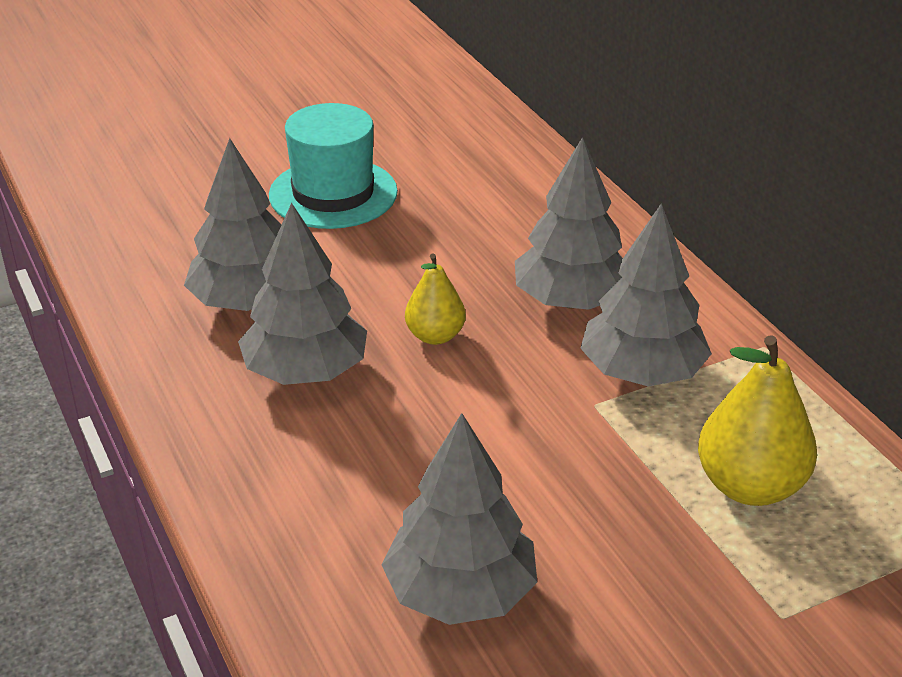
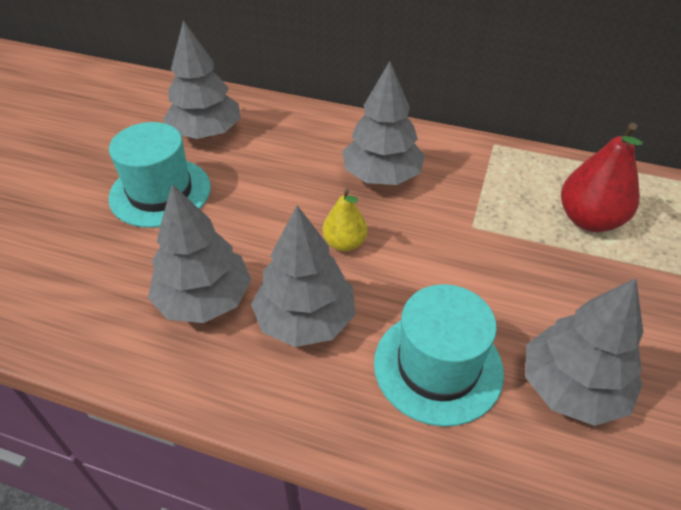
camera: 45 degrees left, 10 degrees up
(362, 485) = (438, 366): none -> turquoise hat
(642, 372) = (467, 193): grey tree -> grey tree (206, 132)
(750, 486) = (589, 220): yellow pear -> red pear

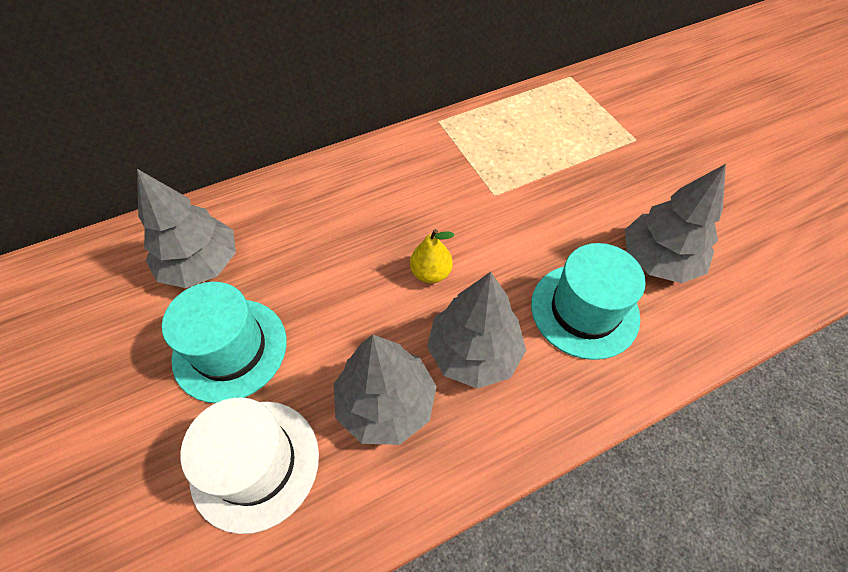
camera: 45 degrees left, 10 degrees up
(91, 266) = (255, 463): none -> white hat
(381, 176) = (393, 200): grey tree -> none
(589, 220) = (552, 139): red pear -> none

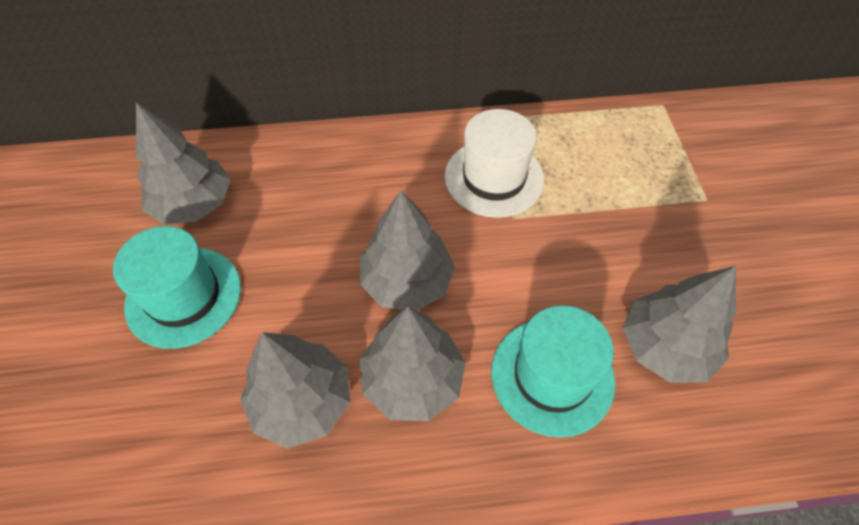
camera: 20 degrees right, 0 degrees up
(255, 463) = (158, 415): white hat -> white hat (494, 178)
(431, 273) = (407, 282): yellow pear -> grey tree

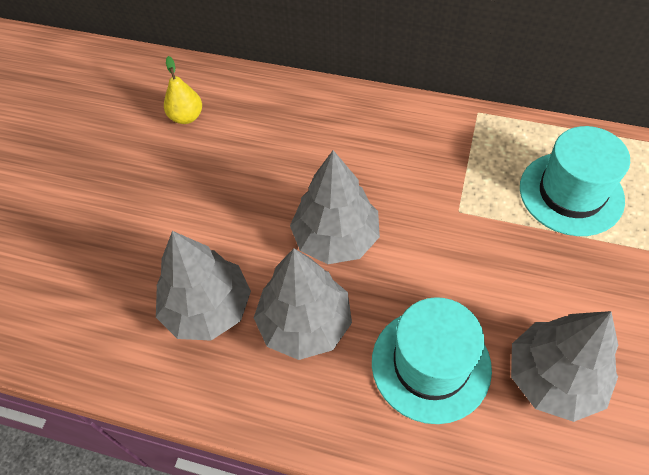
camera: 25 degrees right, 0 degrees up
(184, 296) = (150, 191): turquoise hat -> turquoise hat (571, 193)
(193, 204) = (186, 117): grey tree -> yellow pear
(494, 178) = (457, 168): white hat -> none

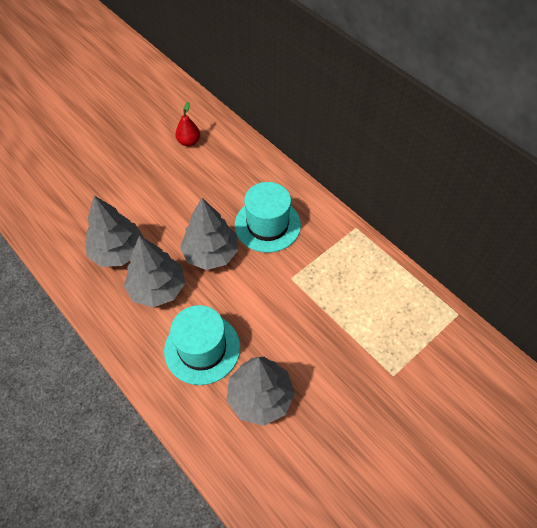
camera: 30 degrees right, 0 degrees up
(186, 117) = (189, 142): yellow pear -> red pear
(571, 193) = (367, 307): turquoise hat -> turquoise hat (267, 225)

